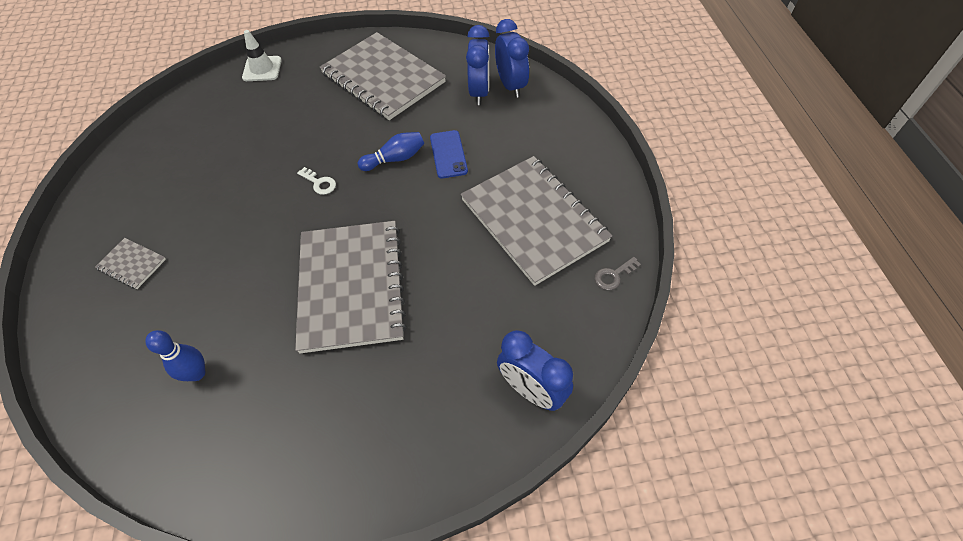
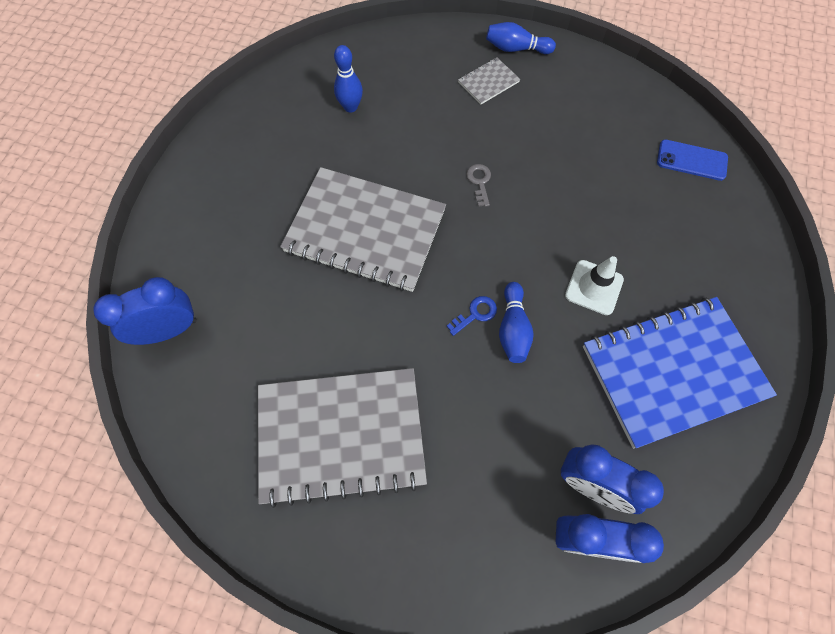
camera: 115 degrees right, 10 degrees up
(77, 259) = (516, 49): none -> blue bowling pin
(262, 69) = (745, 239): white traffic cone -> white traffic cone (594, 287)
(319, 183) = (513, 243): white key -> none
(383, 78) = (673, 371): grey notebook -> blue notebook
(394, 183) = (475, 314): none -> blue key
(448, 154) = (491, 390): blue phone -> blue phone (691, 160)
(613, 276) = (221, 479): grey key -> grey key (479, 182)

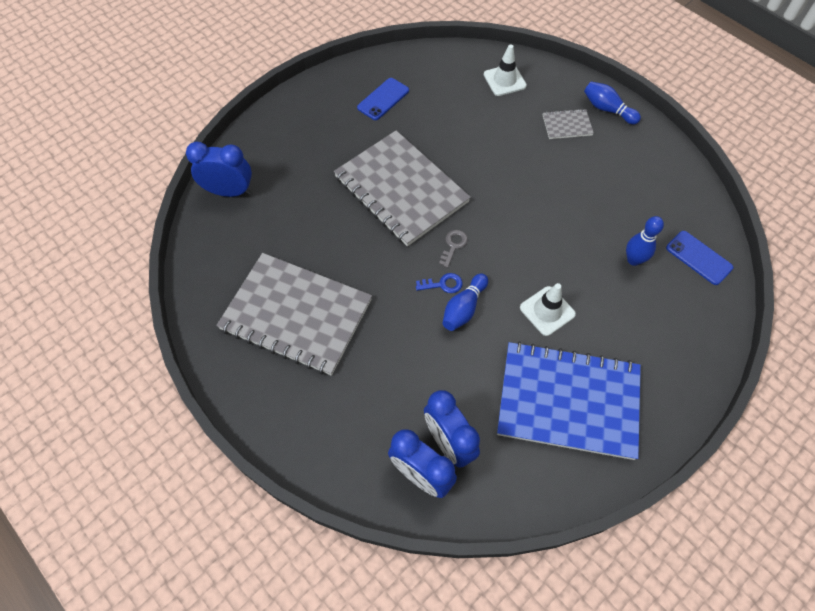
camera: 30 degrees right, 5 degrees down
(281, 138) = (383, 99): none -> blue phone
(350, 107) = (447, 98): blue bowling pin -> blue bowling pin (633, 260)
(397, 61) = (504, 80): none -> white traffic cone
(479, 182) = (509, 194): grey key -> grey key (453, 245)

